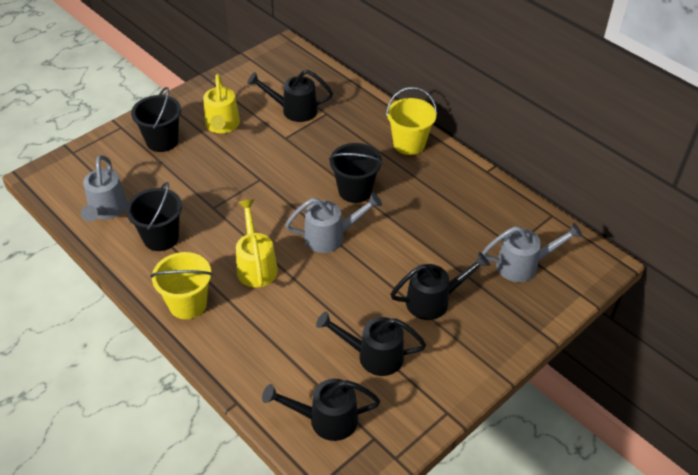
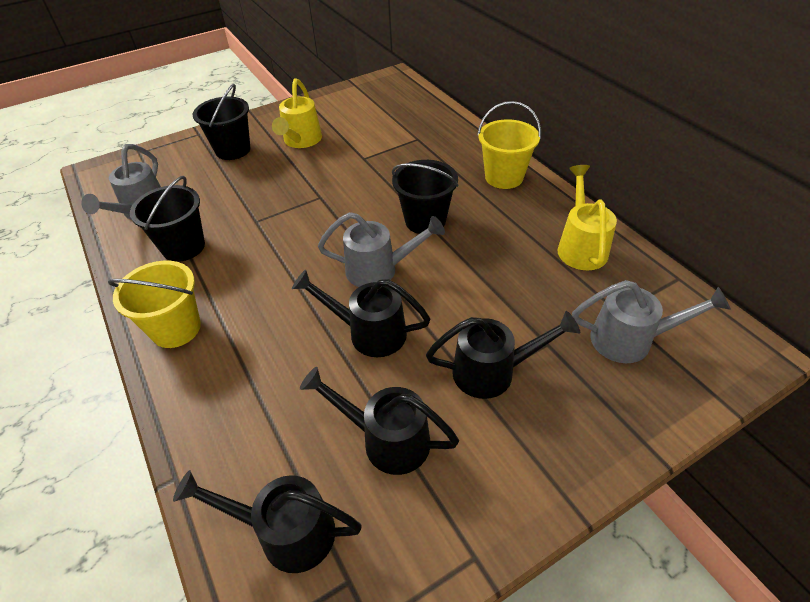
camera: 15 degrees right, 0 degrees up
(256, 265) = (277, 292): yellow watering can -> yellow watering can (581, 246)
(294, 110) = (383, 133): black watering can -> black watering can (369, 332)

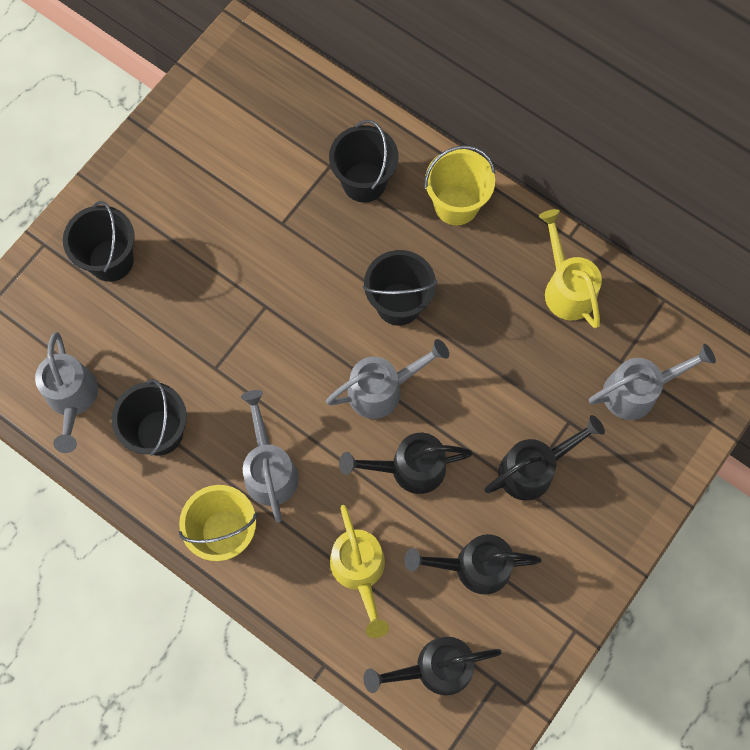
camera: 25 degrees left, 25 degrees up
(247, 296) = (269, 469): none -> grey watering can
(301, 141) = (187, 216): yellow watering can -> yellow watering can (359, 571)
(438, 151) = (364, 182): none -> black bucket

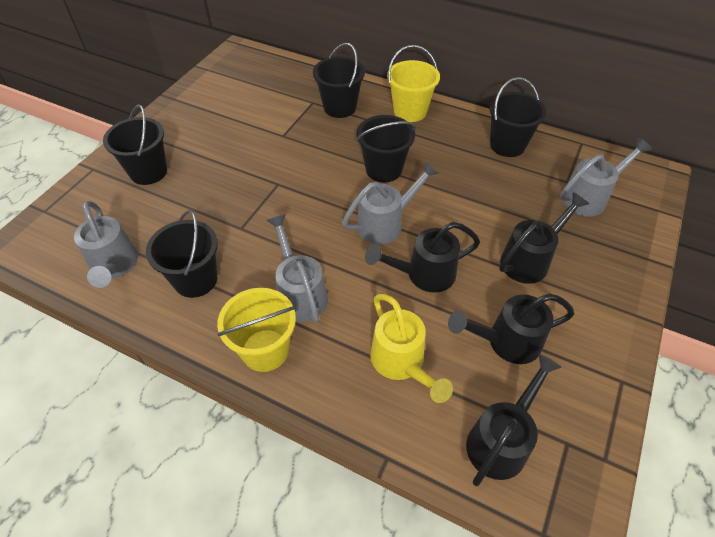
camera: 10 degrees left, 20 degrees down
(435, 668) = (501, 440): black watering can -> black watering can turned 150 degrees clockwise
(566, 288) = (507, 145): yellow watering can -> black bucket

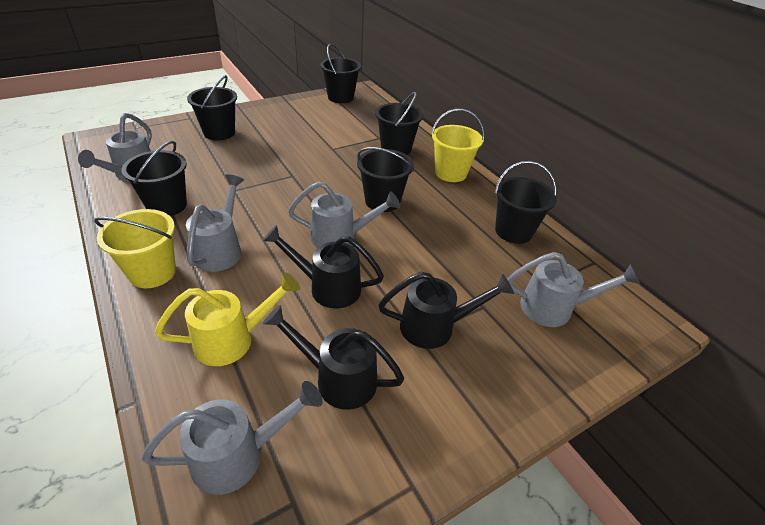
camera: 30 degrees right, 10 degrees down
(226, 70) = (340, 97): none -> black bucket
(401, 363) = (232, 340): yellow watering can -> yellow watering can turned 120 degrees counterclockwise
(501, 440) = (238, 455): black watering can -> grey watering can

